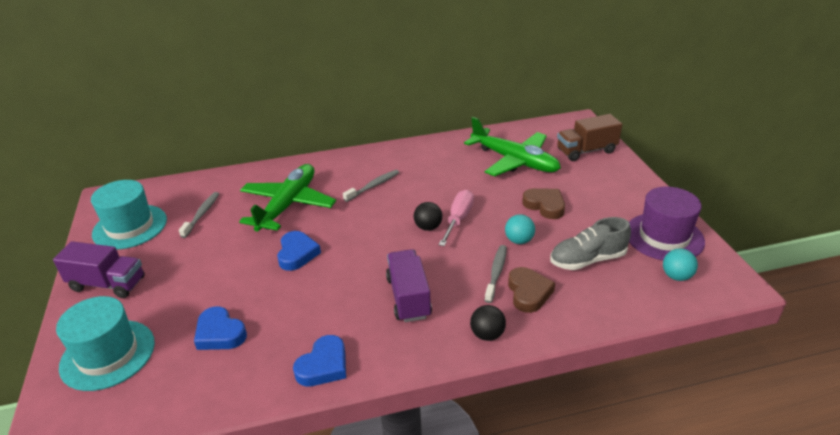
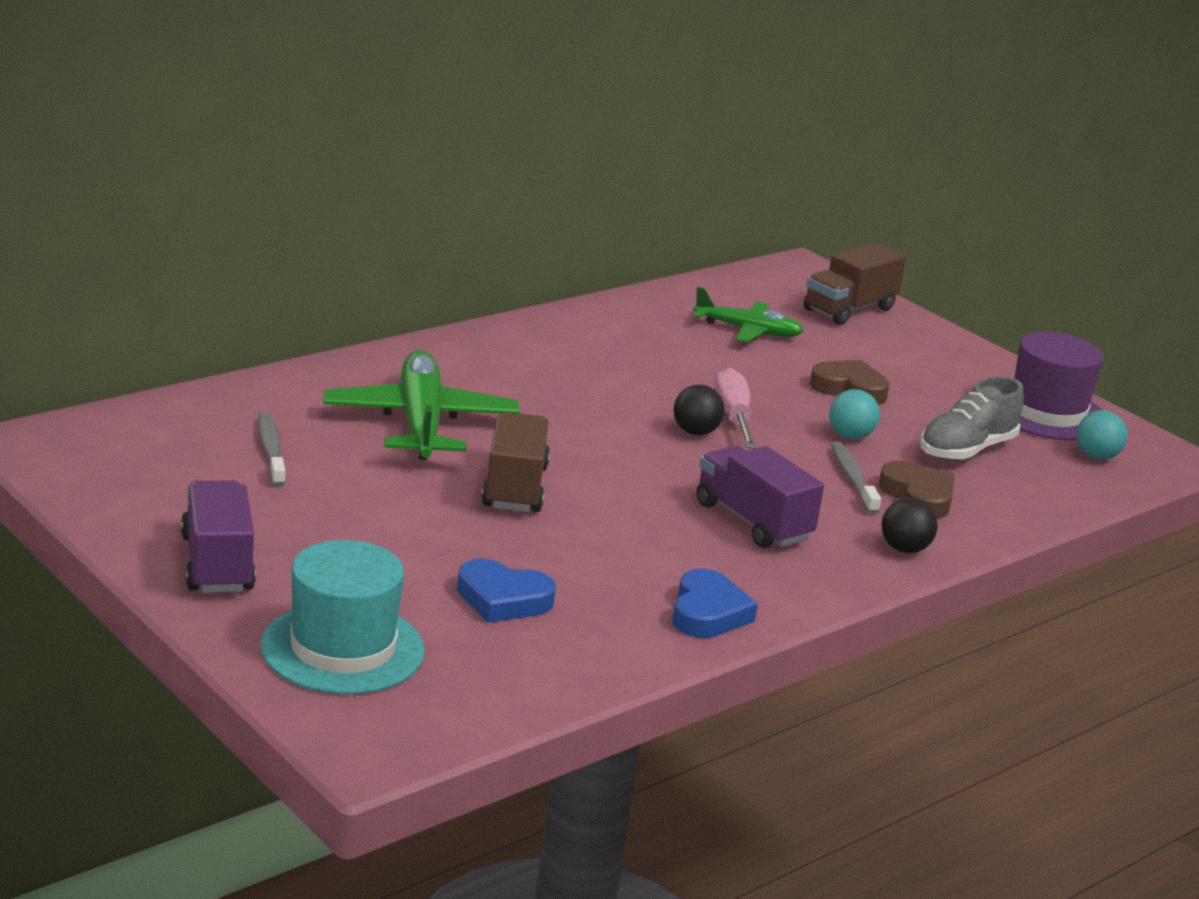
camera: 30 degrees left, 10 degrees down
(107, 284) = (217, 564): purple truck -> purple truck turned 90 degrees counterclockwise
(130, 227) = (148, 481): turquoise hat -> none
(297, 254) = (515, 487): blue heart -> brown truck
(373, 186) = (544, 383): grey toothbrush -> none
(514, 161) = (747, 331): green plane -> green plane, size x0.59

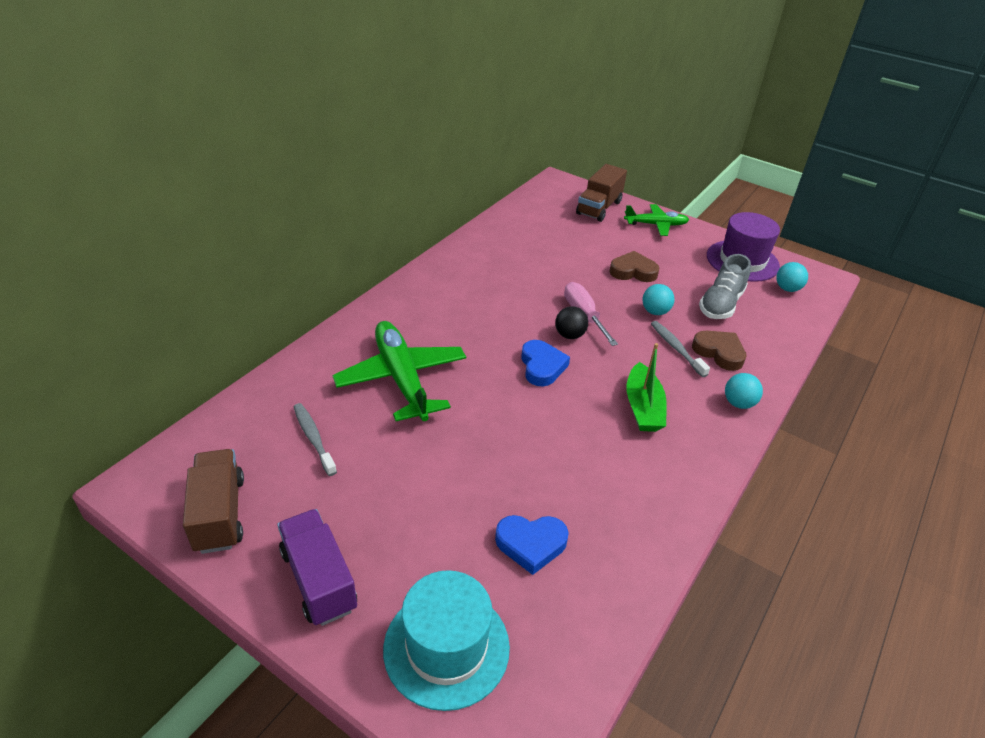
camera: 15 degrees left, 15 degrees up
(515, 487) = (487, 423): brown truck -> brown truck (219, 514)
(708, 613) = (663, 508): blue heart -> blue heart (542, 366)
(747, 331) = (555, 239): green plane -> green plane (655, 225)
(752, 521) = (643, 407): purple truck -> green boat
(904, 549) = (738, 403): black ball -> turquoise ball

